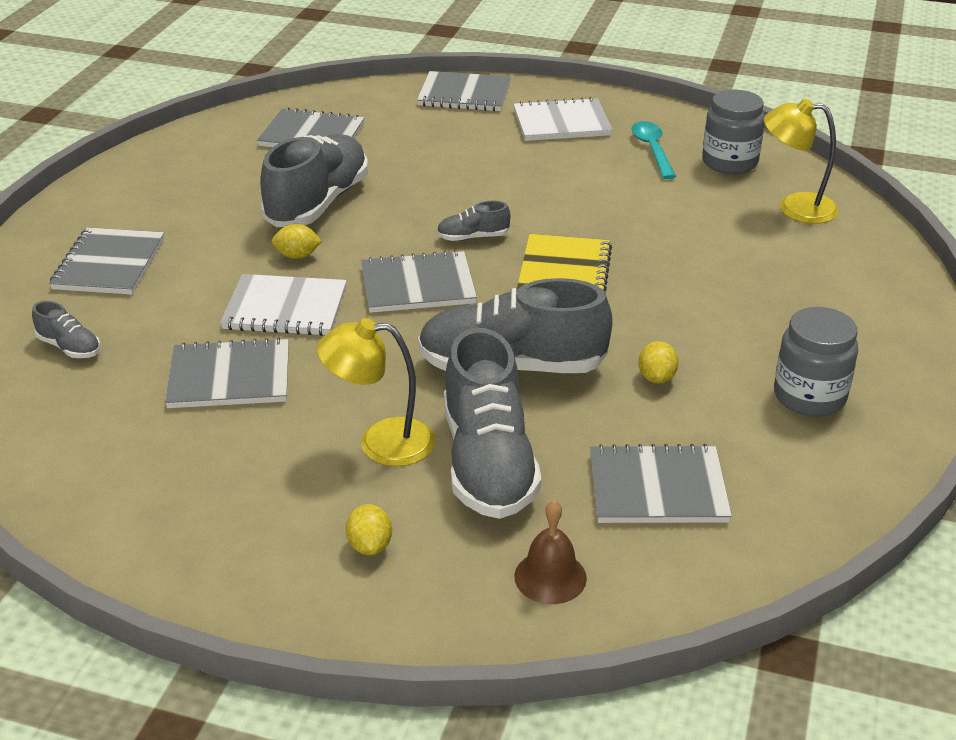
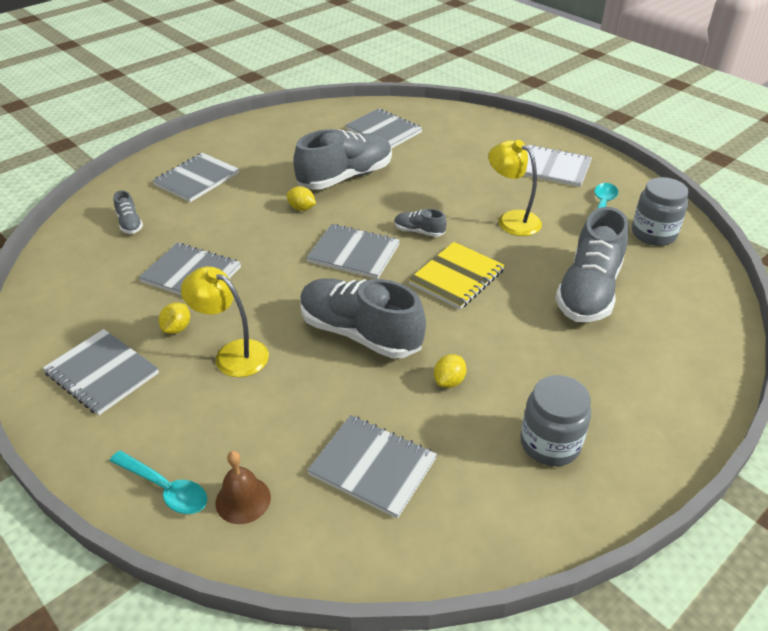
camera: 30 degrees right, 5 degrees up
(285, 309) = (262, 241): white notebook -> none
(370, 545) = (161, 423): yellow lemon -> yellow lemon (177, 328)
(449, 605) = (165, 488): none -> turquoise spoon
(464, 94) = (504, 129): grey notebook -> grey notebook (102, 373)
(488, 462) = (282, 396): grey shoe -> grey shoe (588, 291)
(795, 207) = (674, 286): yellow lamp -> yellow lamp (511, 219)

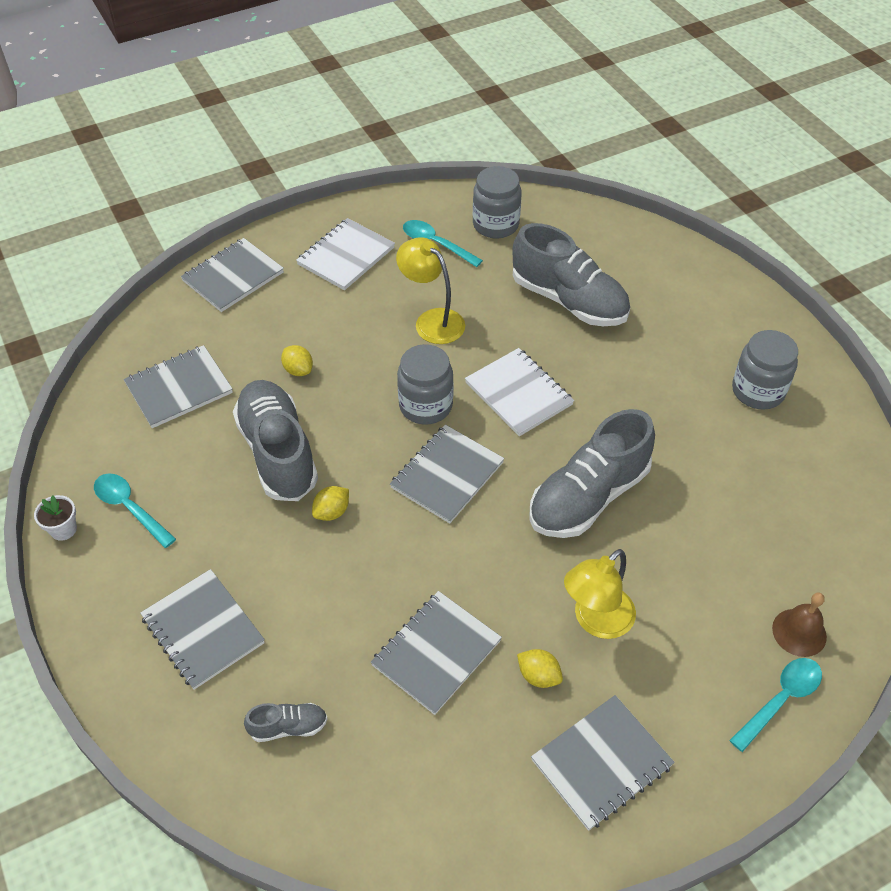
camera: 75 degrees left, 10 degrees up
(259, 120) = (63, 529): none -> white flower pot
(281, 136) = (130, 508): none -> turquoise spoon
(373, 467) = (770, 522): grey notebook -> grey notebook (233, 277)
(419, 231) = (425, 405): grey shoe -> grey jar
(449, 381) = (672, 440): yellow lemon -> yellow lemon (298, 370)
(457, 277) = (519, 393): yellow notebook -> white notebook
(511, 219) = (432, 320): yellow lamp -> yellow lamp turned 75 degrees clockwise

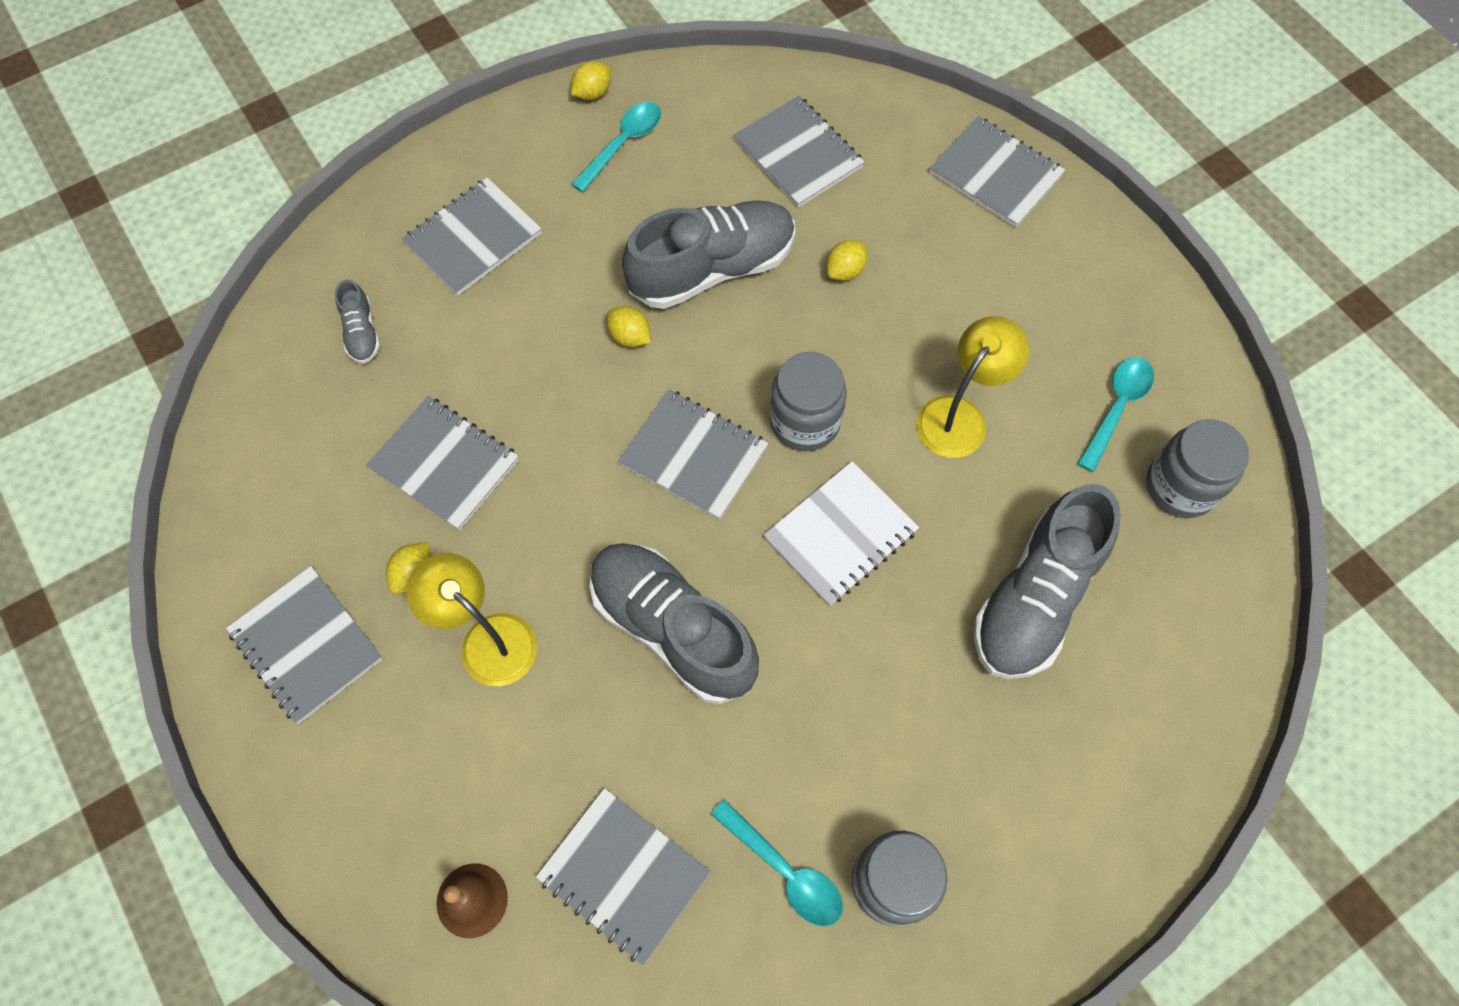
camera: 85 degrees right, 15 degrees up
(63, 529) = (592, 93): white flower pot -> yellow lemon
(346, 256) = (1064, 296): white notebook -> none
(770, 535) = (623, 875): none -> grey notebook
(780, 700) = (376, 864): turquoise spoon -> turquoise spoon (785, 870)

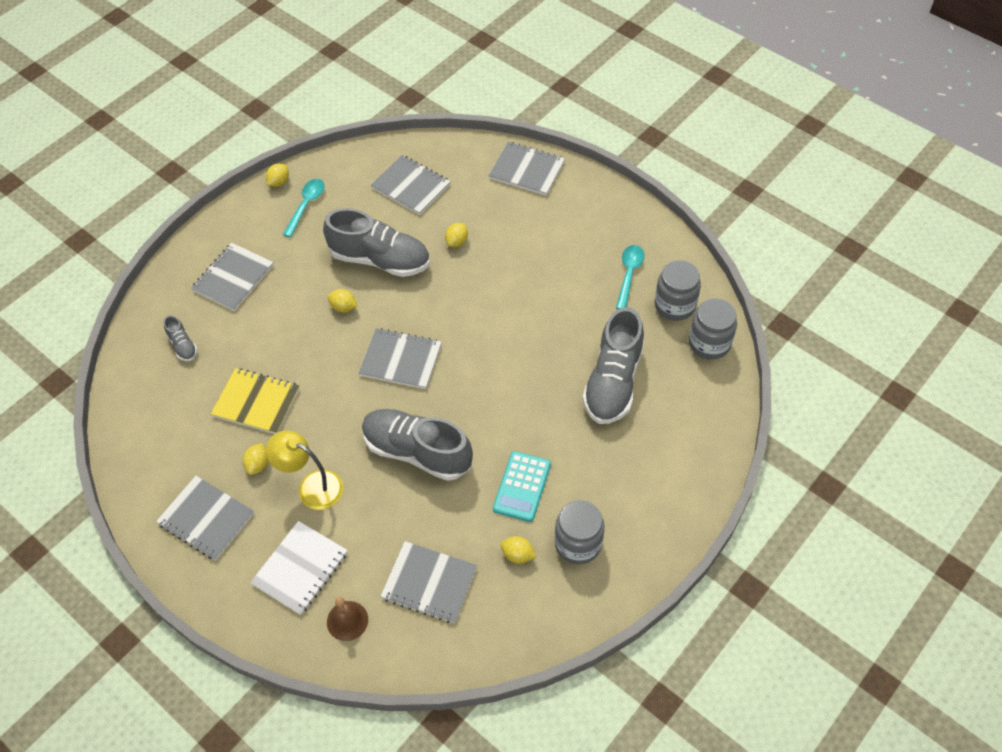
camera: 15 degrees left, 10 degrees down
(445, 464) = (256, 402): grey notebook -> yellow notebook
(712, 269) = (380, 259): grey shoe -> grey shoe turned 60 degrees clockwise
(785, 870) = (518, 555): turquoise spoon -> yellow lemon
(805, 421) = (458, 326): grey jar -> grey jar (709, 343)
(827, 746) = (522, 487): none -> turquoise calculator
(841, 535) = (496, 379): white notebook -> white notebook (300, 569)
(959, 416) = (544, 300): yellow lamp -> none

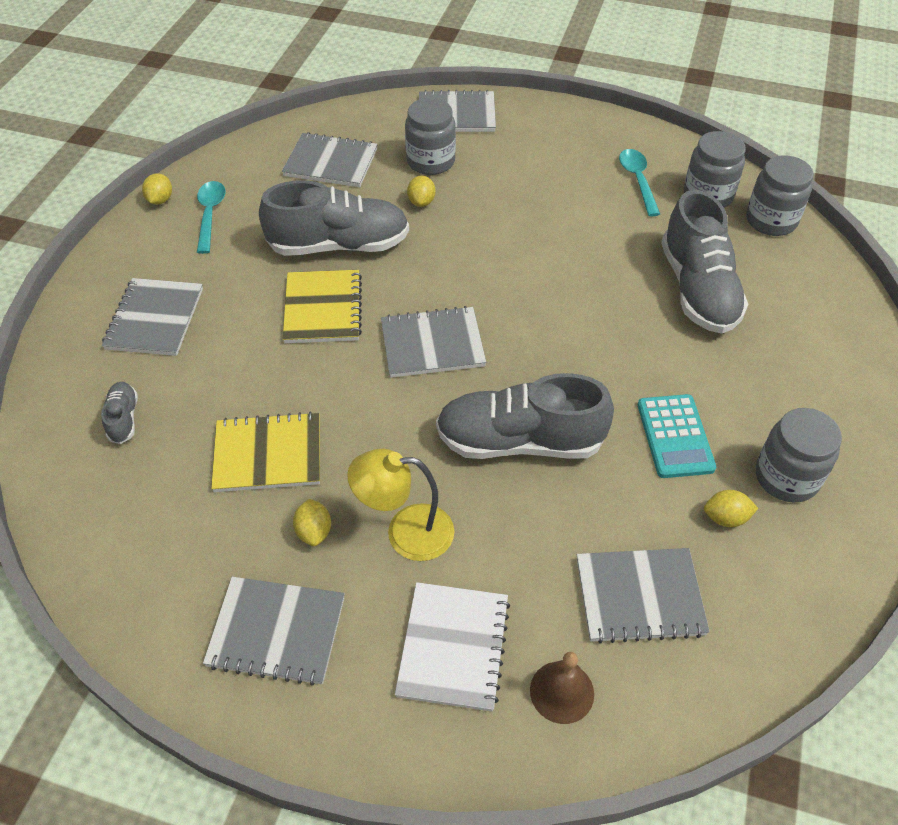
camera: 25 degrees left, 5 degrees down
(183, 345) = (123, 419): grey shoe -> grey shoe turned 135 degrees counterclockwise
(343, 307) = (323, 309): yellow lemon -> yellow notebook
(483, 208) = (430, 161): none -> grey jar

